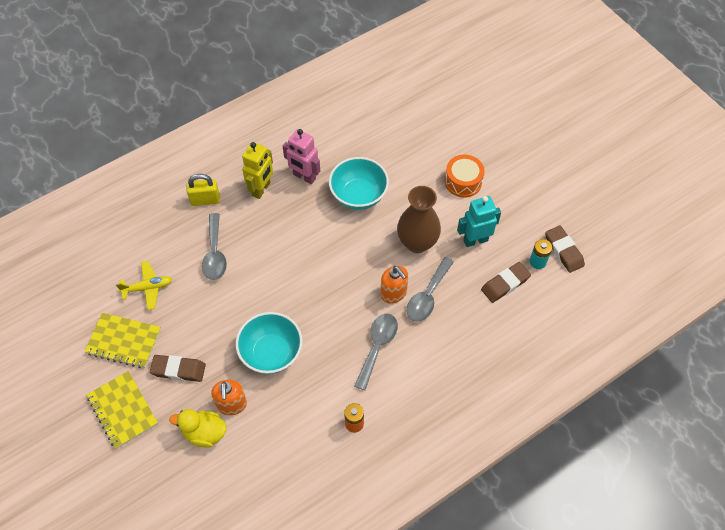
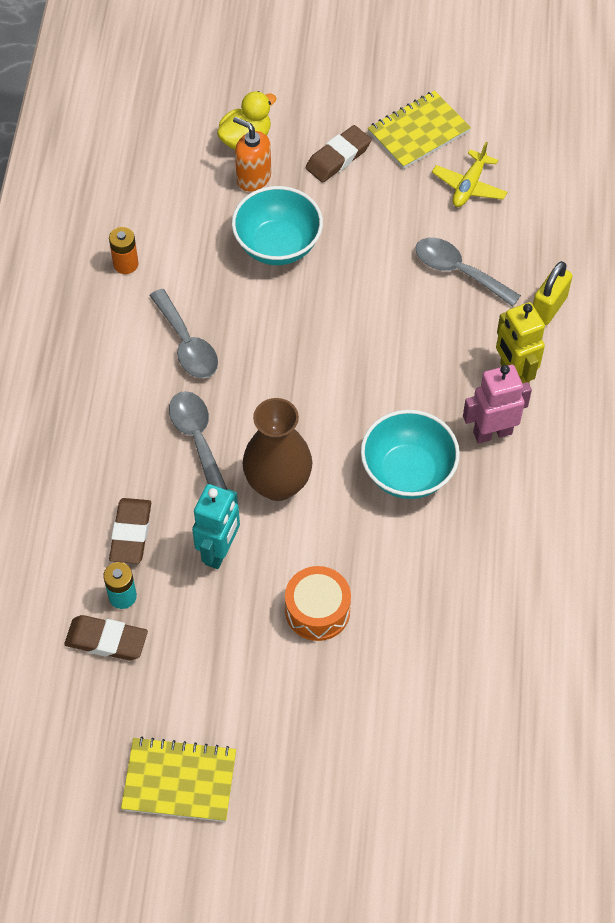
camera: 130 degrees right, 0 degrees up
(123, 410) = (337, 91): yellow notebook -> yellow notebook (179, 781)
(393, 293) = (235, 408): orange soap dispenser -> none

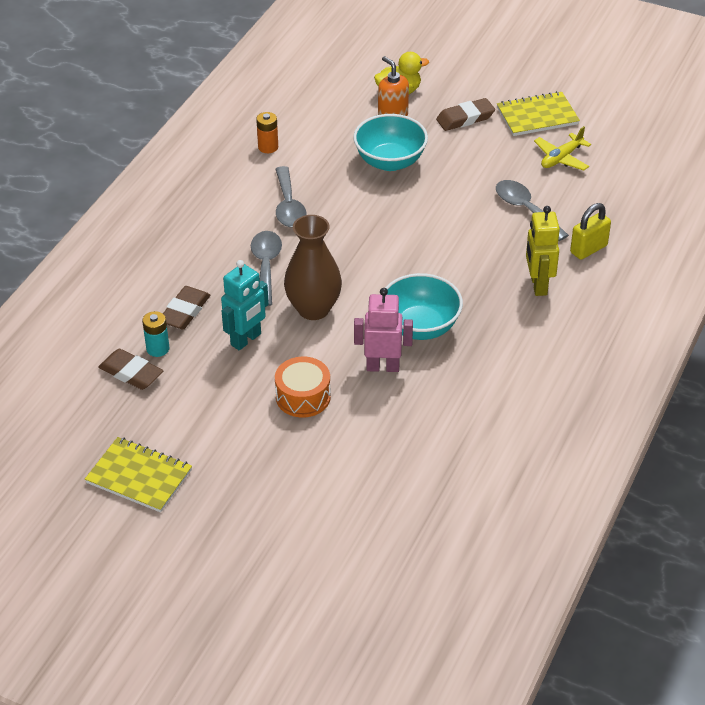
camera: 20 degrees right, 15 degrees down
(492, 432) = (502, 318): pink robot -> pink robot (382, 367)

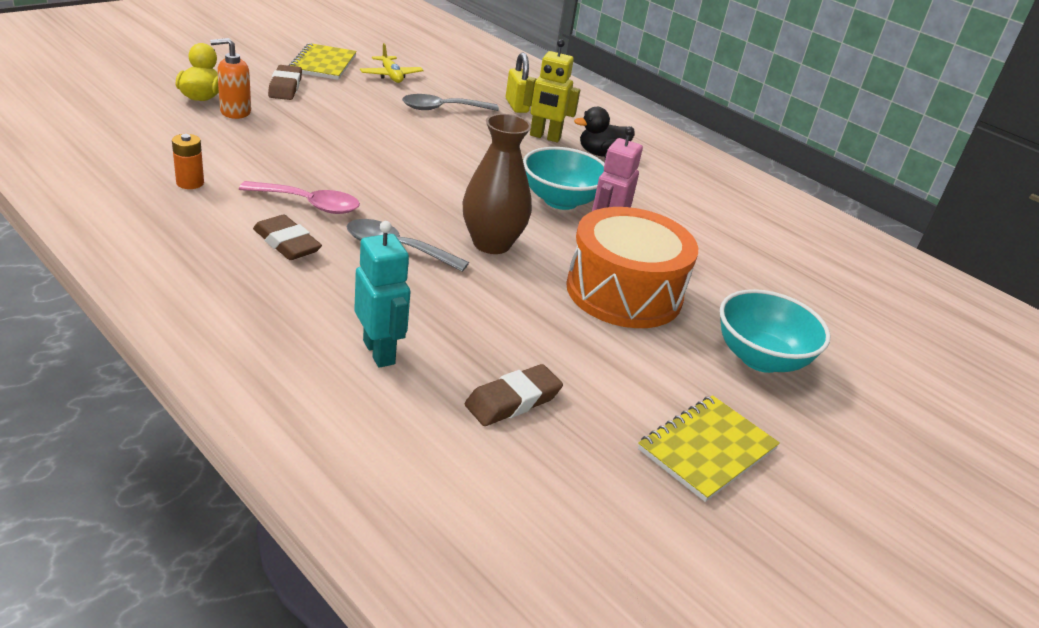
camera: 75 degrees left, 10 degrees down
(158, 349) = (481, 365): turquoise battery -> none
(185, 311) = (428, 324): brown eraser -> brown eraser (287, 243)
(246, 339) = (510, 298): turquoise robot -> turquoise robot (379, 352)
(288, 206) = (309, 204): grey spoon -> pink spoon
(303, 397) = (624, 292): orange drum -> orange drum, size x1.81
(390, 161) = (303, 135): turquoise bowl -> turquoise bowl (760, 358)
(542, 329) = (601, 154): none -> black duck

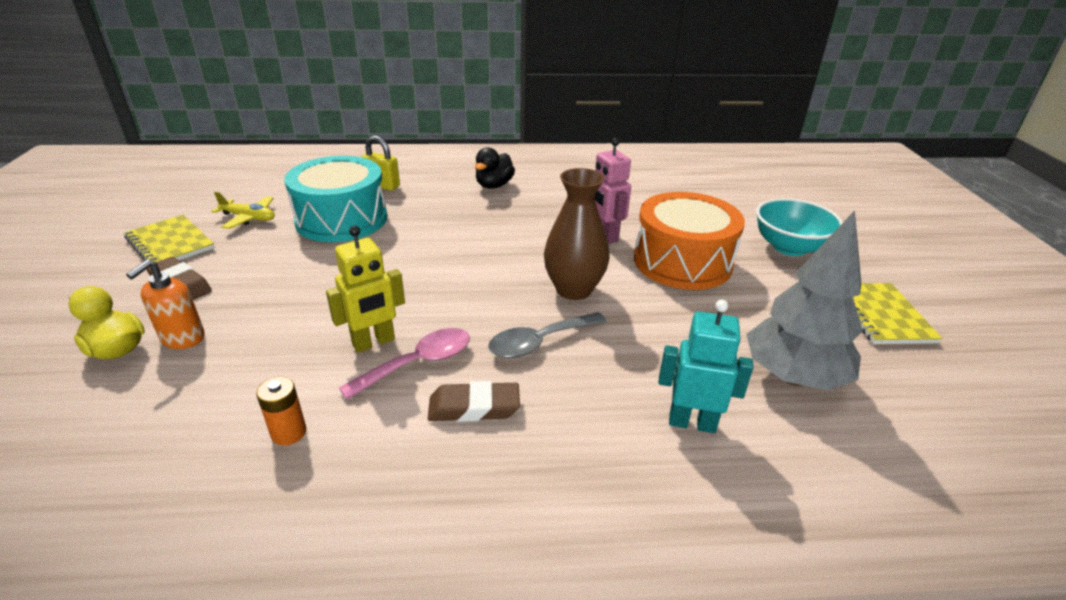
camera: 45 degrees left, 0 degrees up
(442, 109) = (341, 219): grey spoon -> turquoise drum
(513, 400) = (793, 377): brown eraser -> grey tree
(545, 137) = (443, 196): yellow robot -> yellow robot (374, 342)
(560, 201) = (541, 231): turquoise bowl -> none

